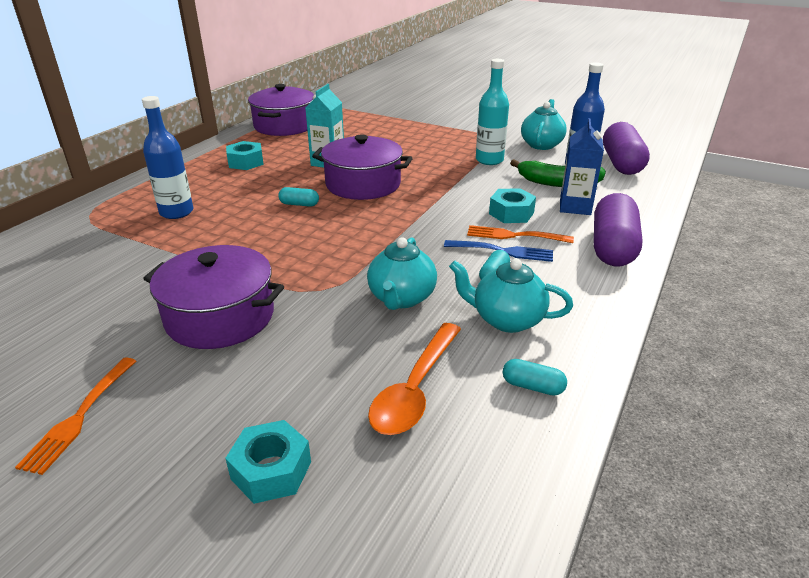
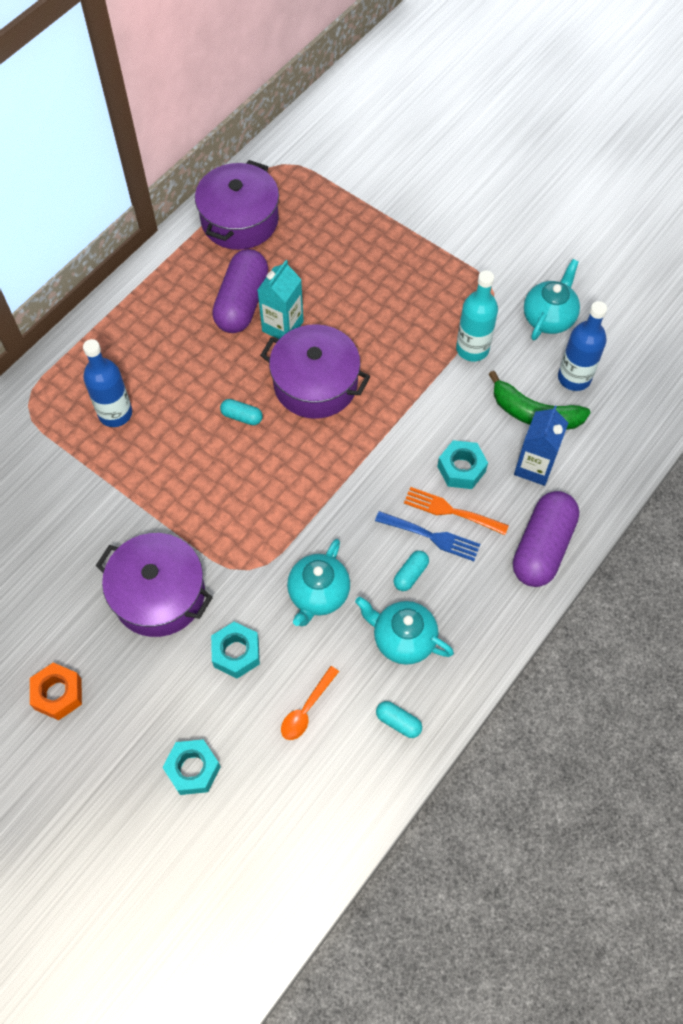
camera: 10 degrees right, 30 degrees up
(80, 416) = (58, 694): orange fork -> orange nut
(246, 162) = (189, 312): turquoise nut -> turquoise nut (236, 653)
(414, 390) = (306, 709): orange spoon -> orange spoon, size x0.61
(621, 163) = (627, 380): purple capsule -> purple capsule (242, 302)

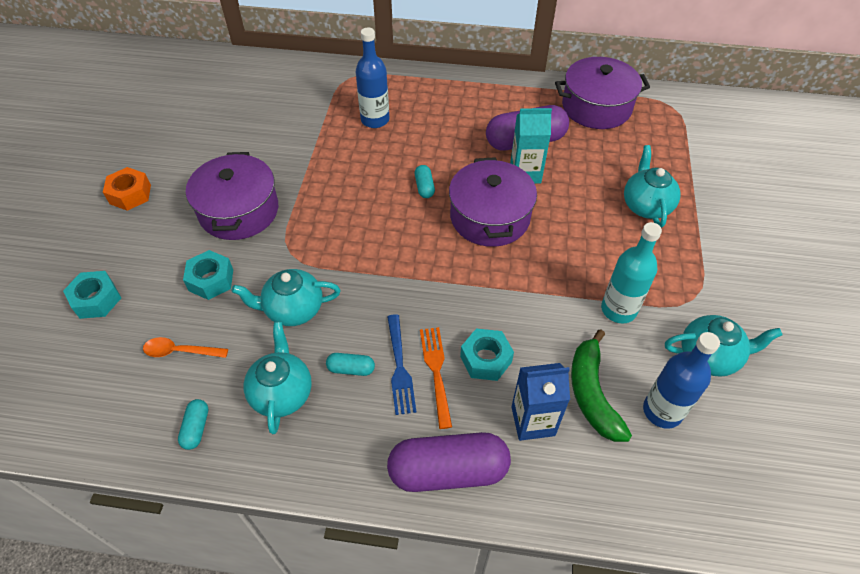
camera: 60 degrees right, 10 degrees down
(382, 261) = (646, 205): none -> turquoise teapot

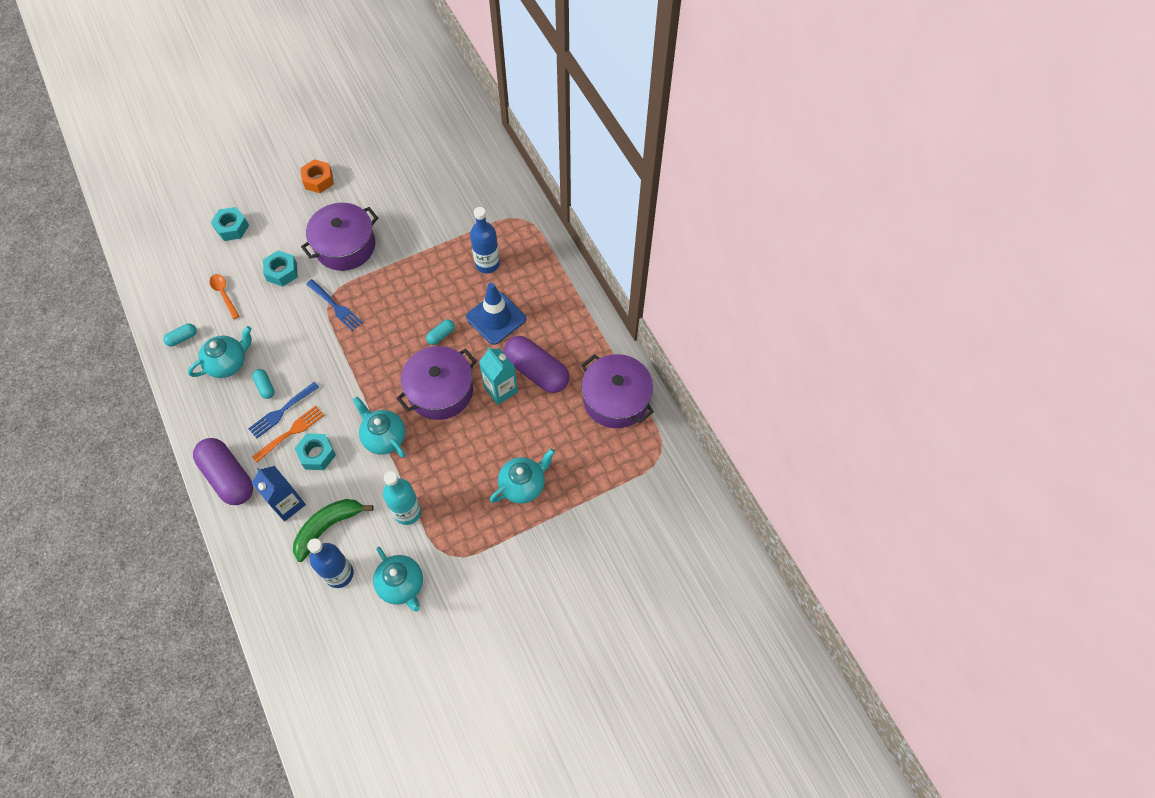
camera: 55 degrees right, 10 degrees up
(293, 310) = (288, 329): turquoise teapot -> turquoise teapot (384, 437)
(306, 254) = (335, 306): none -> blue fork
(441, 141) = (496, 318): none -> blue traffic cone

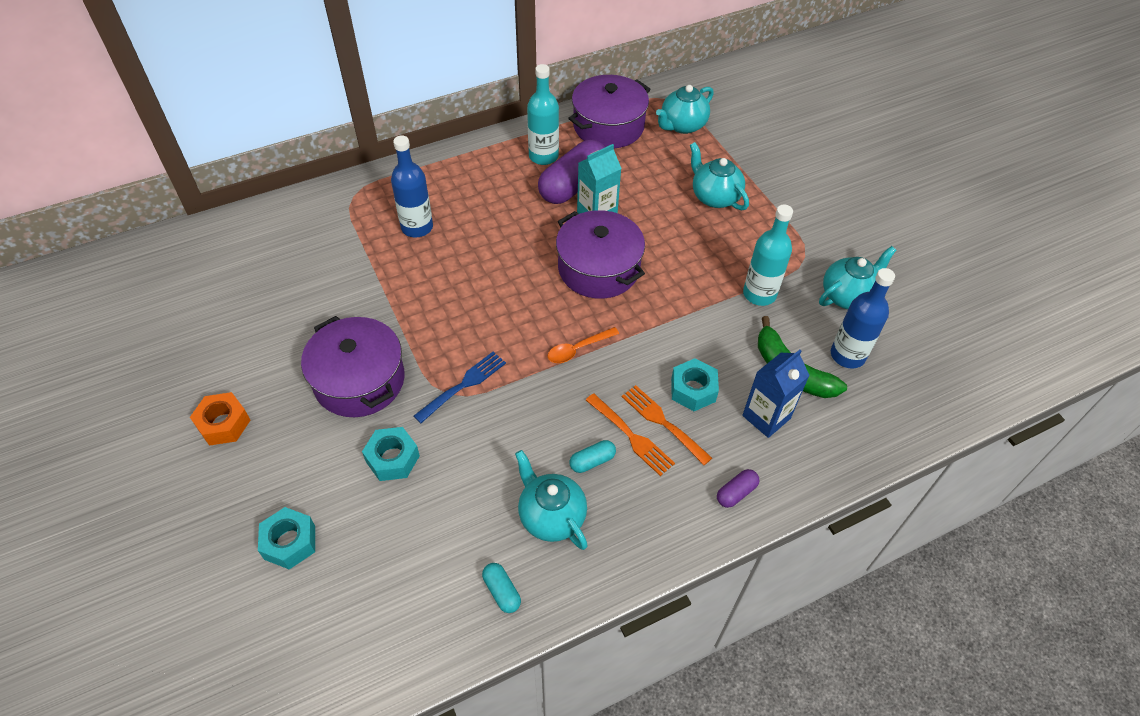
camera: 90 degrees left, 10 degrees down
(224, 294) = (423, 538): orange spoon -> orange spoon (577, 349)
(228, 477) = (736, 493): purple capsule -> purple capsule, size x0.45
(282, 411) = (630, 436): blue fork -> orange fork
(384, 437) = (664, 320): turquoise teapot -> turquoise teapot (682, 125)
(441, 335) = (519, 269): turquoise capsule -> none
(496, 318) = (498, 219): blue traffic cone -> none
(572, 347) = (543, 156): none -> turquoise bottle

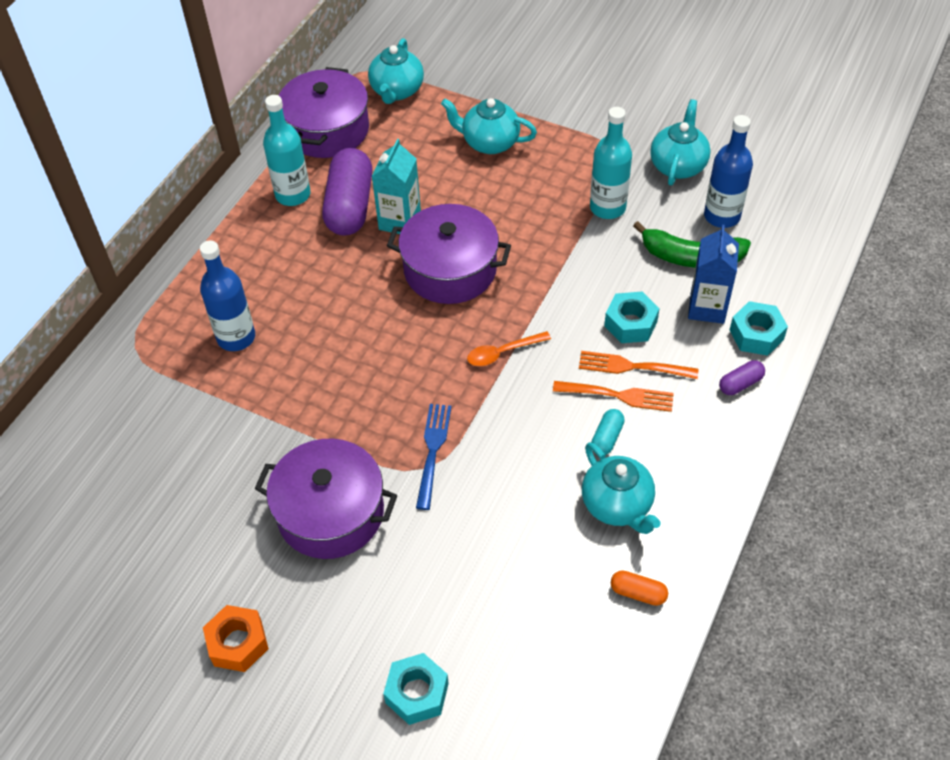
camera: 35 degrees left, 0 degrees up
(392, 458) = (435, 557): turquoise nut -> turquoise nut (756, 334)
(502, 591) = (638, 593): turquoise capsule -> orange capsule
(551, 516) = (617, 505): turquoise teapot -> turquoise teapot turned 135 degrees counterclockwise
(577, 349) = (502, 353): orange spoon -> orange spoon turned 45 degrees clockwise
(736, 493) = (740, 384): purple capsule -> purple capsule turned 45 degrees clockwise

